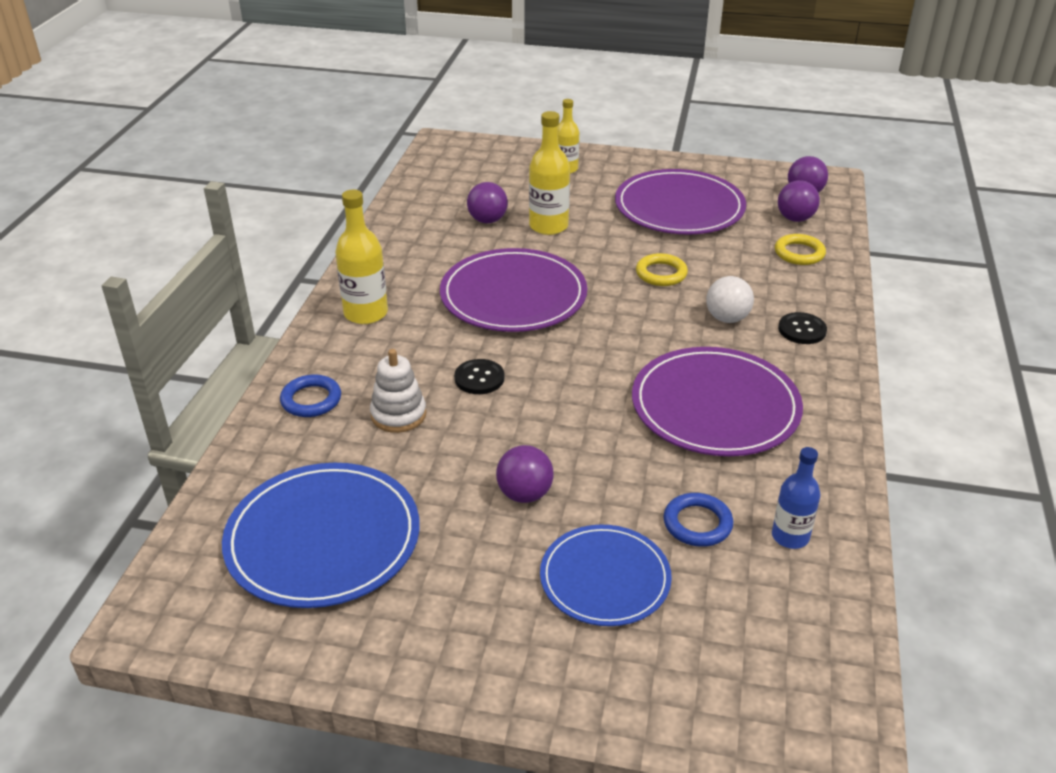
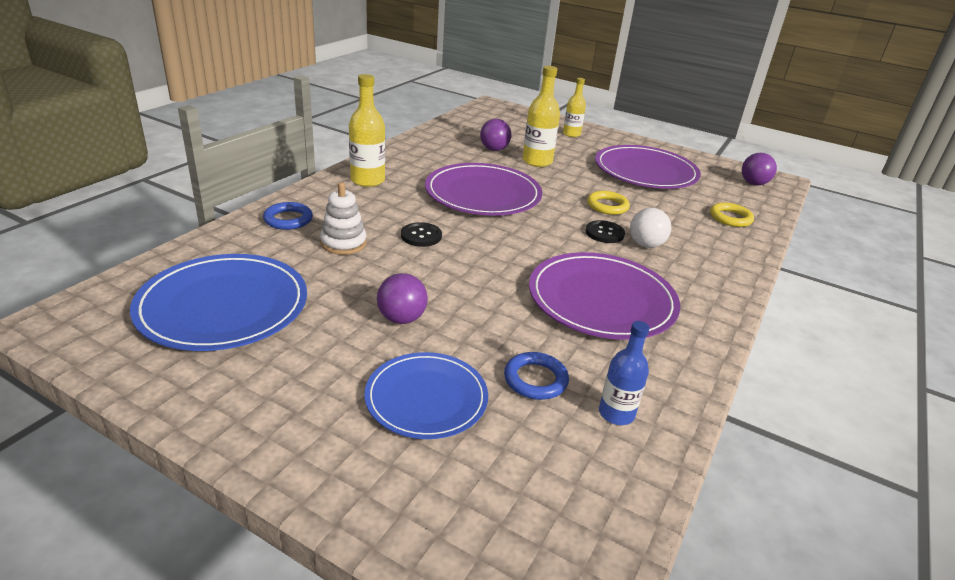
camera: 15 degrees right, 5 degrees down
(795, 219) = (738, 197): purple ball -> none
(802, 330) = (707, 267): black button -> black button (604, 233)

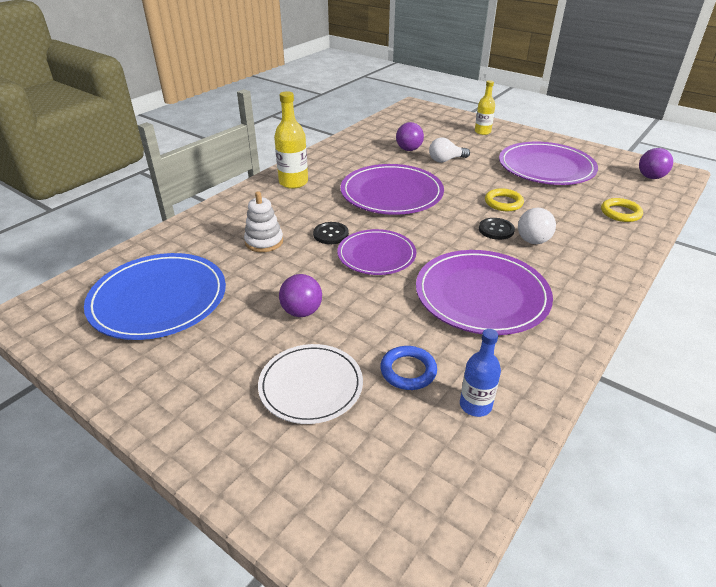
camera: 10 degrees right, 5 degrees up
(288, 219) = (222, 220): blue ring -> none
(426, 398) = (311, 385): blue plate -> white plate
(477, 258) = (376, 255): none -> purple plate
(537, 161) = (446, 160): yellow bottle -> white light bulb

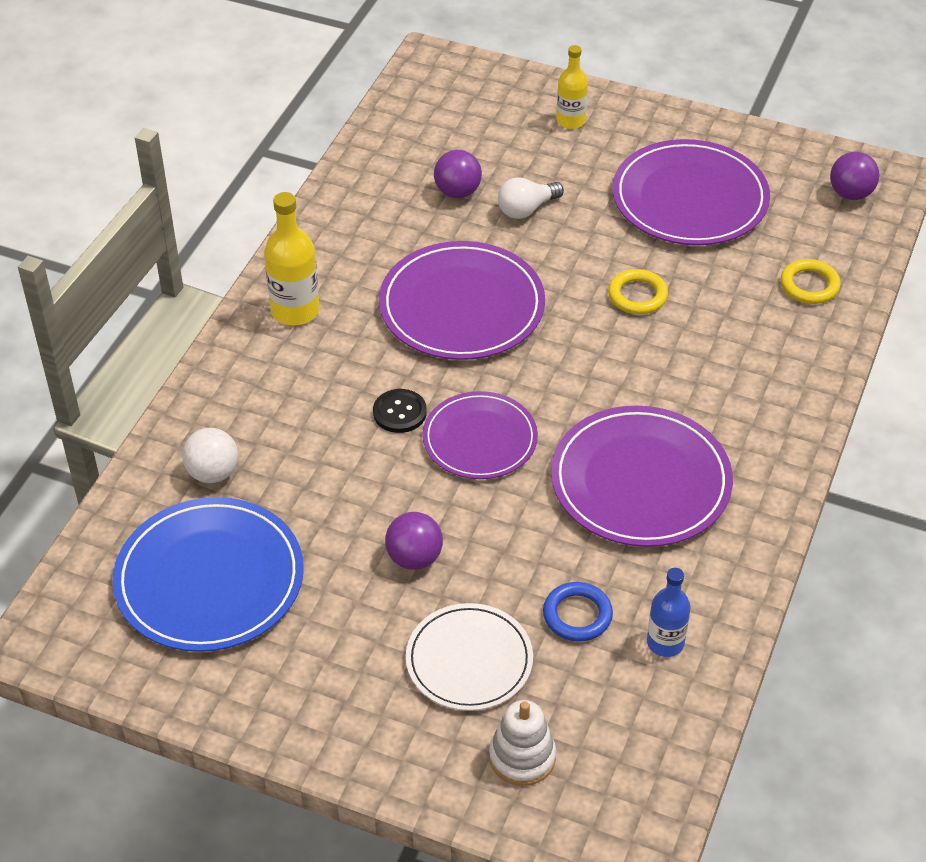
camera: 15 degrees left, 10 degrees up
(264, 242) = (307, 447): white stacking toy -> white stacking toy (522, 757)
(496, 230) = (637, 356): black button -> none
(533, 241) = (692, 368): white ball -> white ball (213, 473)

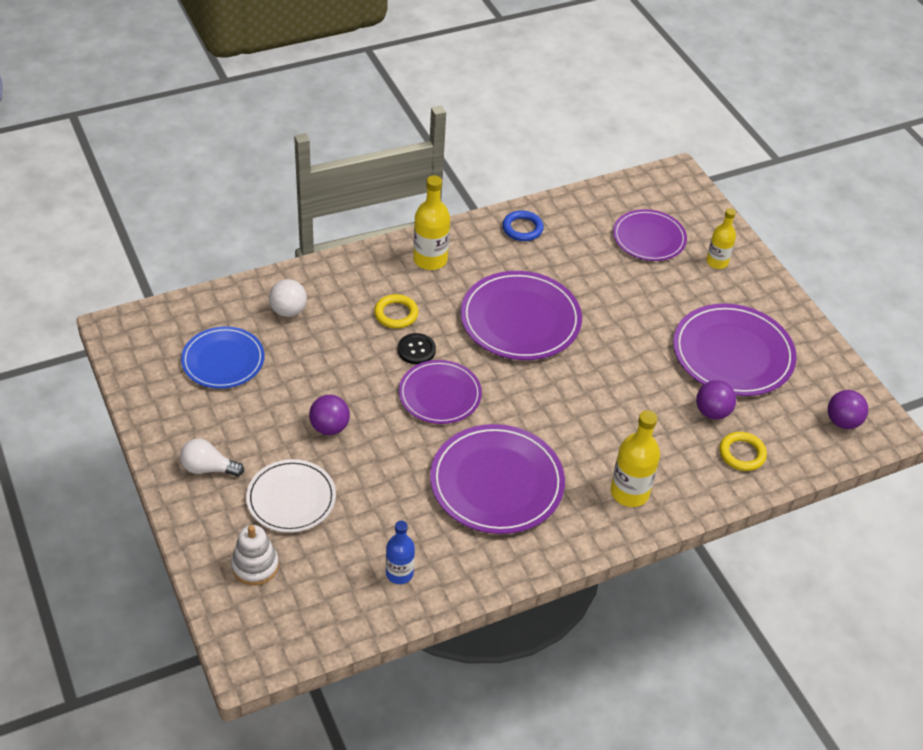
camera: 40 degrees right, 0 degrees up
(209, 579) = (223, 360): blue plate -> blue plate, size x0.65
(457, 192) = (598, 257): purple ball -> purple ball (712, 412)
(481, 140) = (649, 238): none -> purple plate
(526, 209) = (625, 293): white light bulb -> white light bulb (208, 468)
(577, 615) = (373, 522): blue ring -> blue ring (522, 228)
(637, 295) = (627, 384): yellow ring -> yellow ring (396, 314)
(764, 395) = (629, 492): none -> yellow bottle

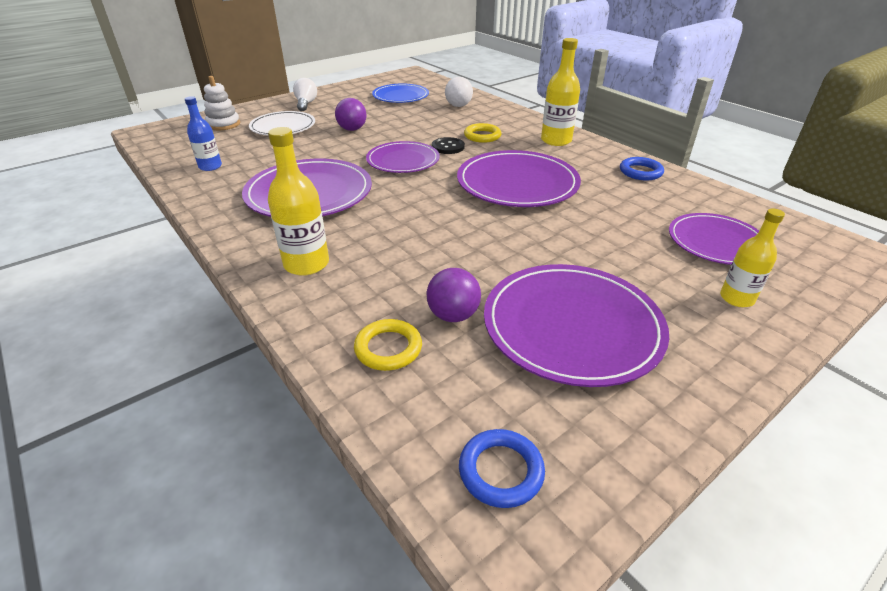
camera: 80 degrees right, 10 degrees down
(842, 421) = (501, 471): purple ball -> blue ring

